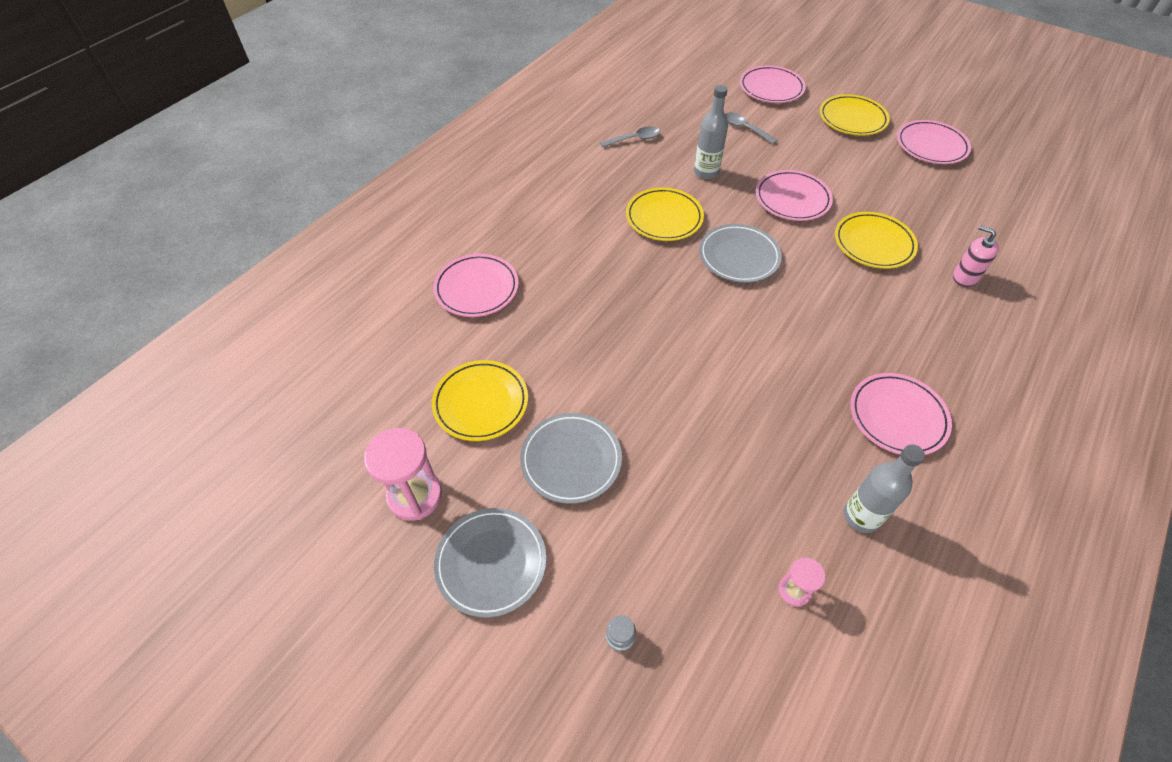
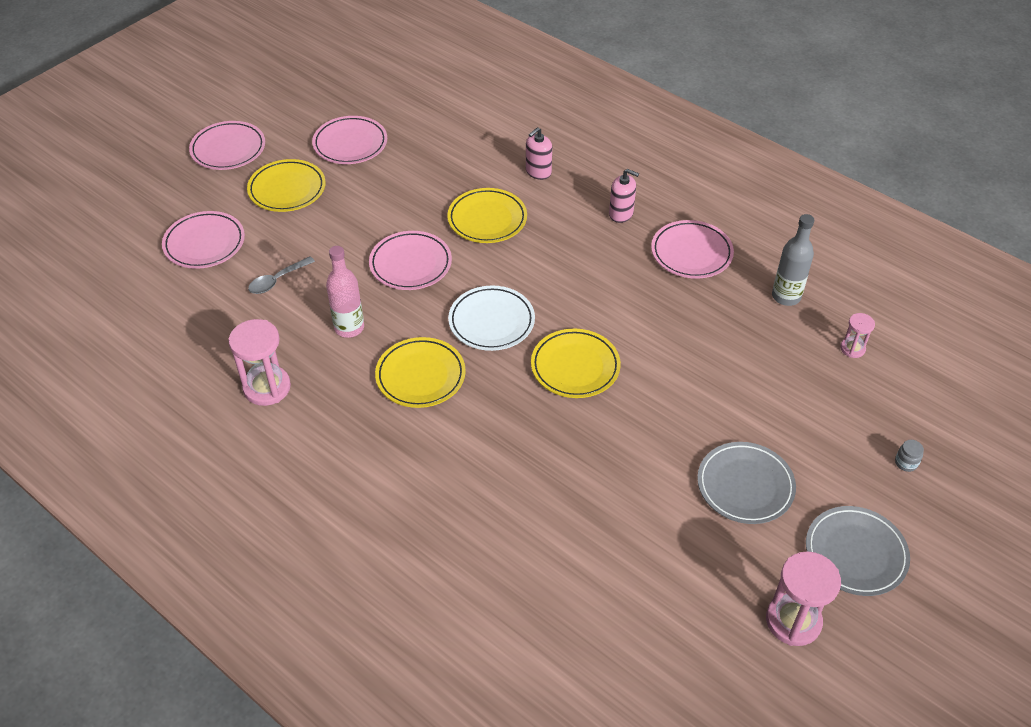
camera: 85 degrees left, 5 degrees down
(477, 288) = (513, 567): pink plate -> pink plate (228, 149)
(481, 403) = (680, 562): yellow plate -> yellow plate (575, 367)
(634, 139) = (267, 387): grey spoon -> pink hourglass
(706, 172) = (349, 328): grey bottle -> pink bottle
(739, 257) = (491, 321): grey plate -> white plate
(933, 349) = (621, 214): none -> pink soap dispenser

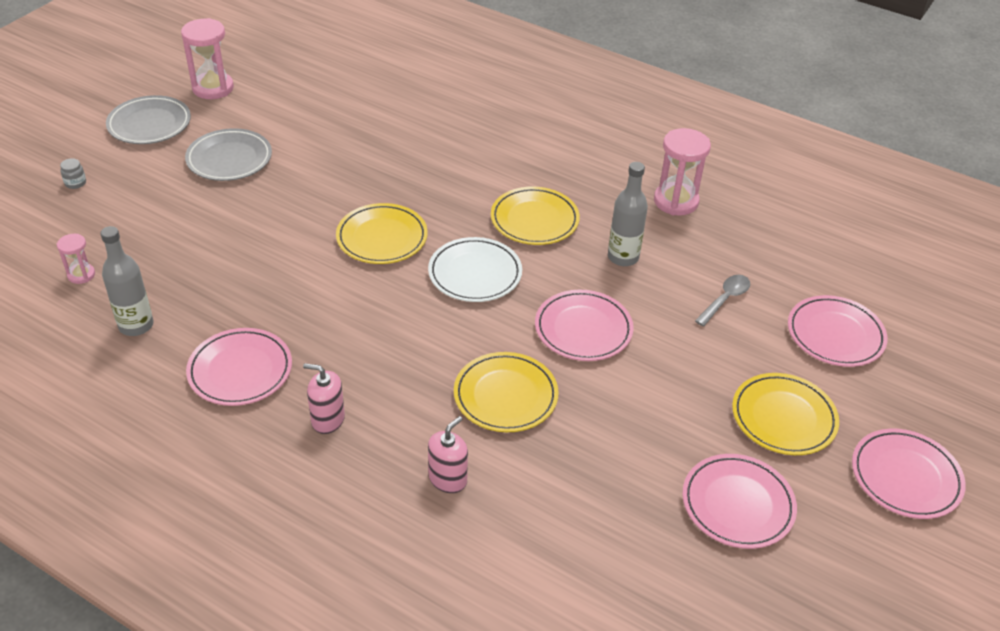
camera: 170 degrees right, 5 degrees down
(349, 328) = (623, 257): pink bottle -> grey bottle

